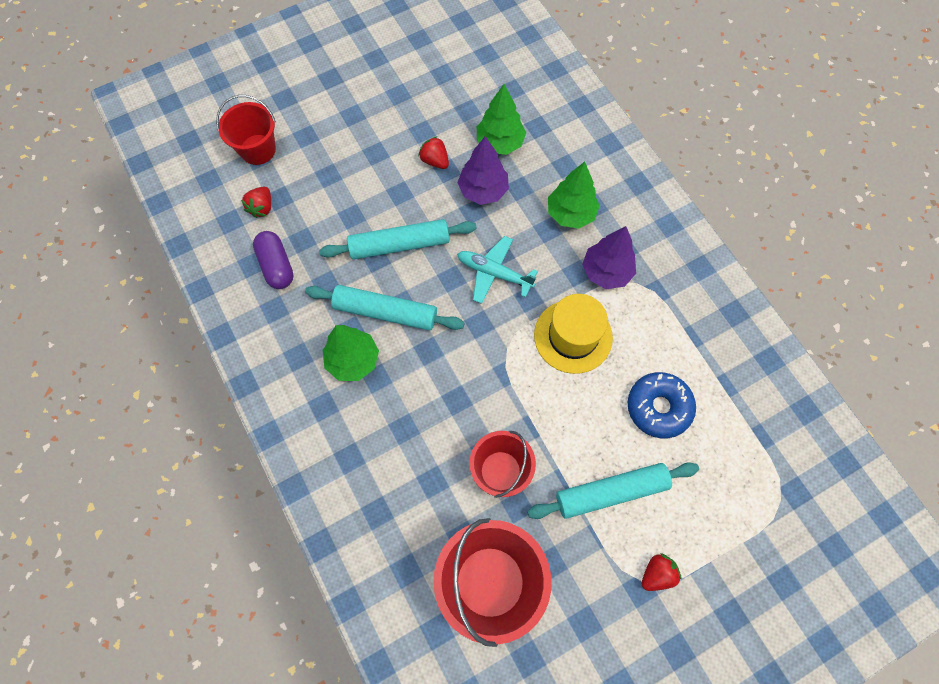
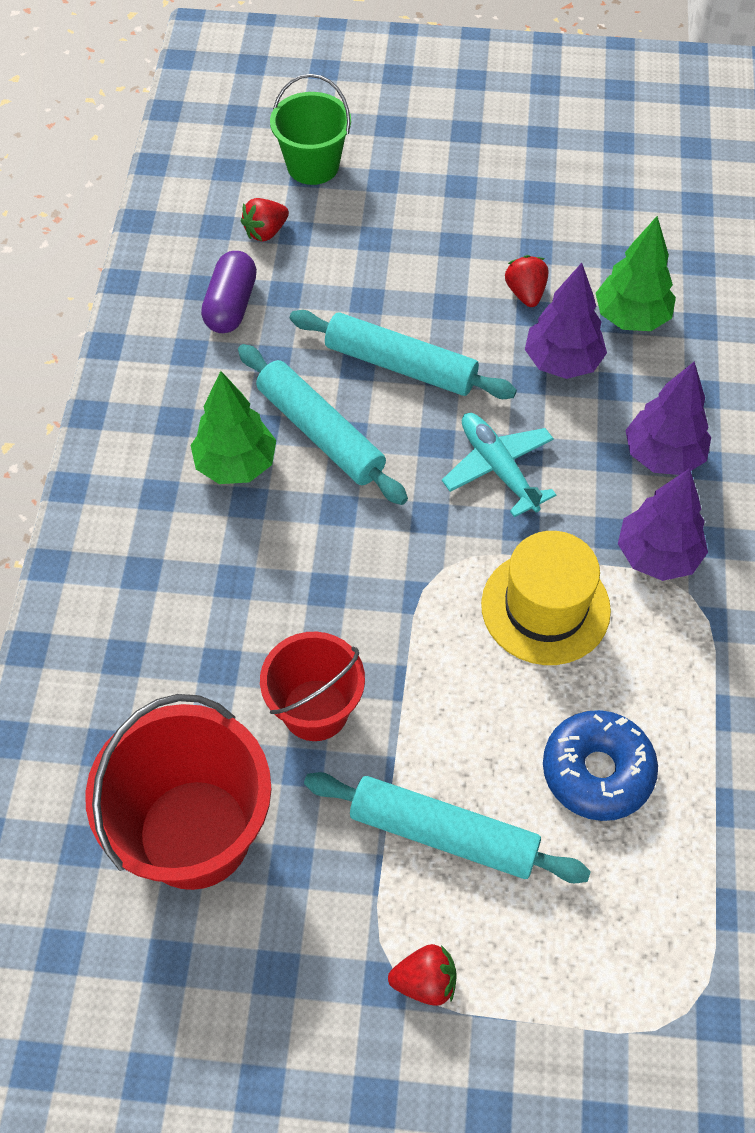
camera: 35 degrees right, 10 degrees down
(258, 149) = (313, 165): red bucket -> green bucket
(570, 214) = (663, 455): green tree -> purple tree

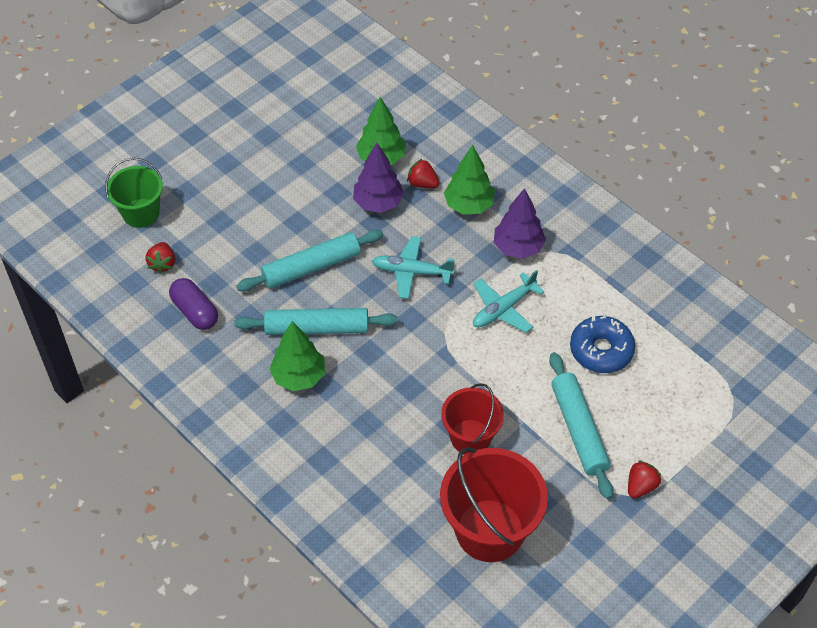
camera: 50 degrees left, 5 degrees down
(443, 833) = (578, 430): turquoise rolling pin -> turquoise rolling pin turned 75 degrees counterclockwise
(525, 293) = (322, 186): red strawberry -> red strawberry (422, 183)
(545, 607) = (503, 309): yellow hat -> turquoise plane
(663, 455) = (468, 205): purple tree -> green tree

